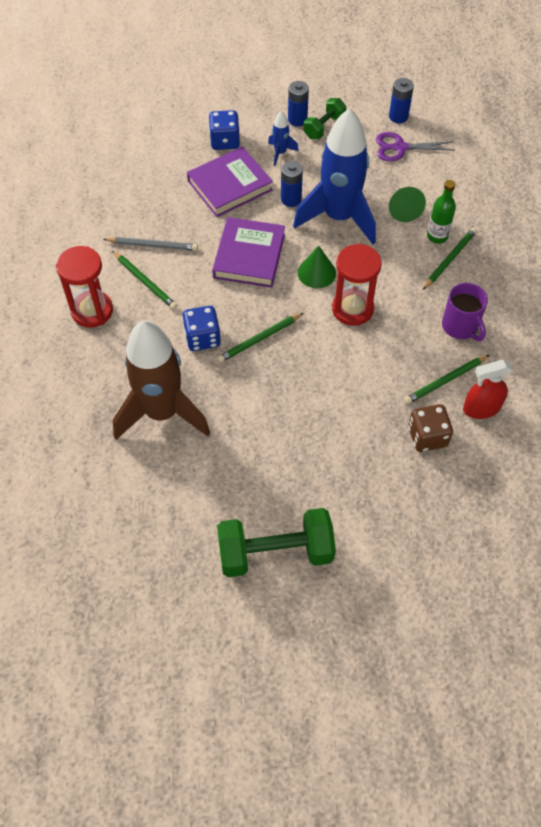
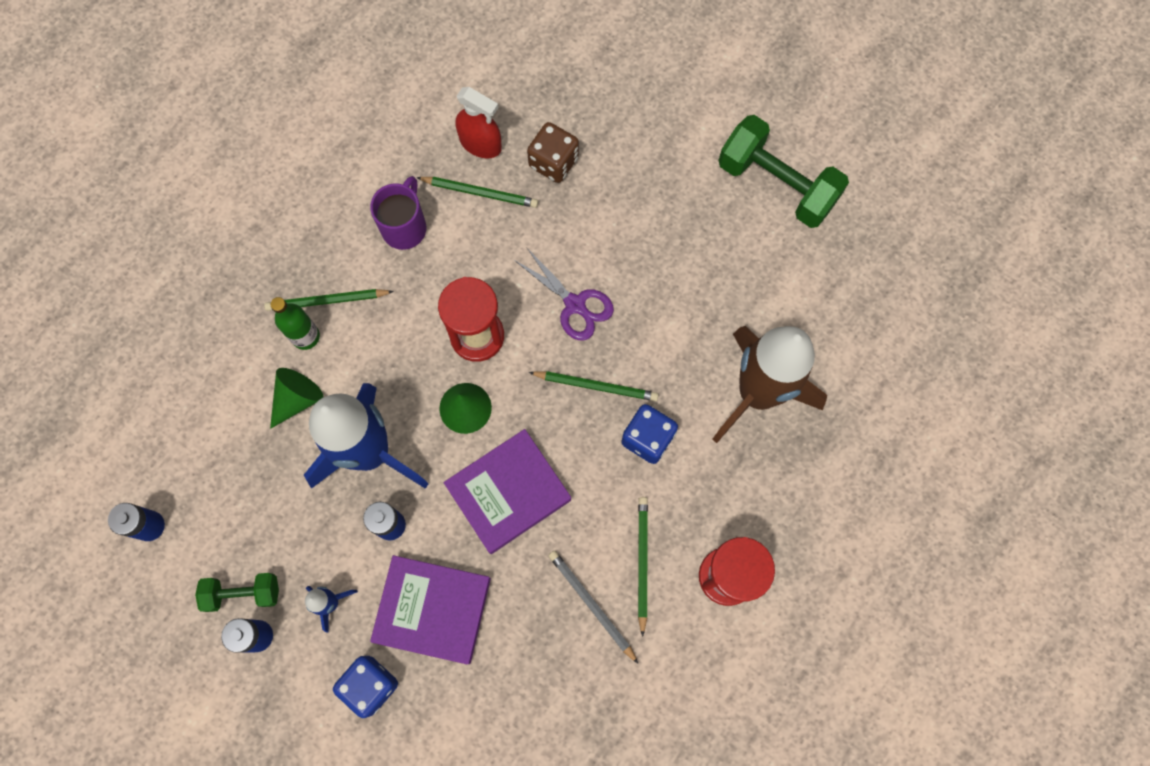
camera: 135 degrees left, 15 degrees up
(400, 148) = (203, 480): purple scissors -> purple scissors (575, 305)

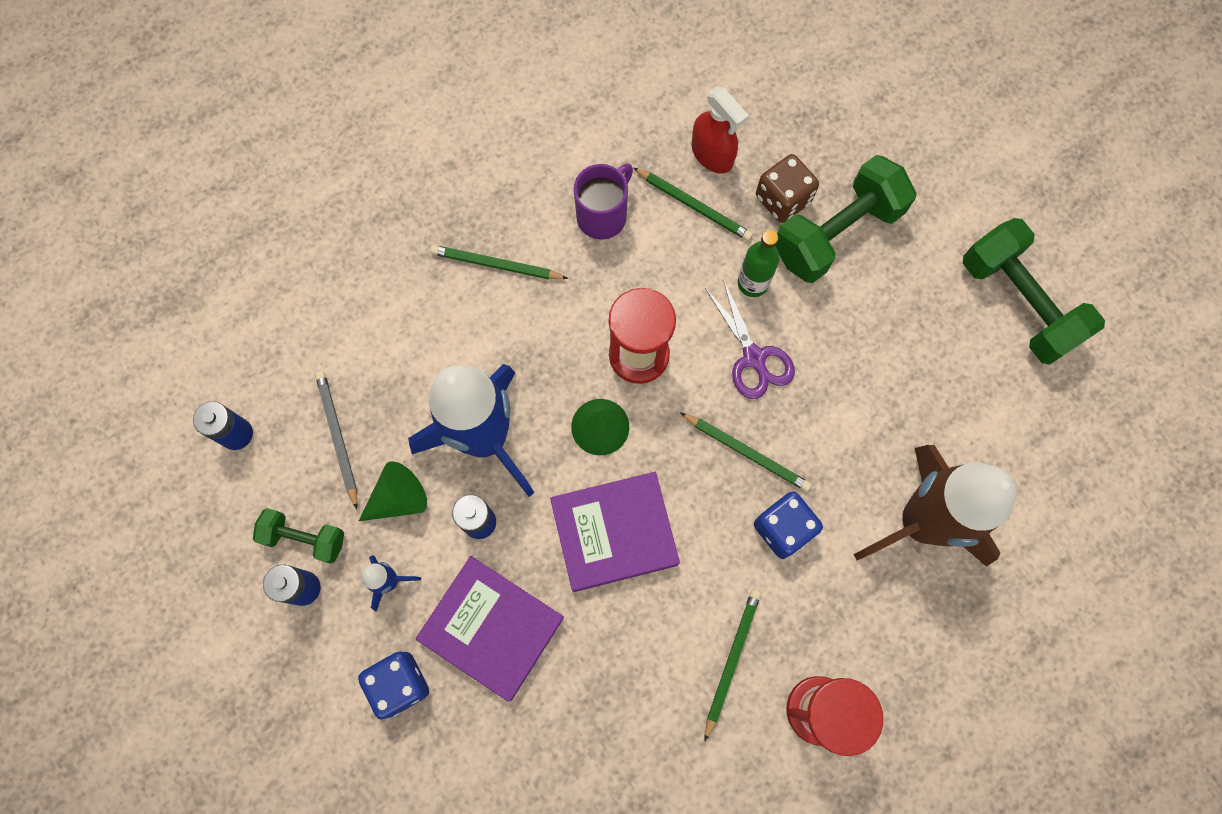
camera: 20 degrees right, 0 degrees up
(297, 398) = (431, 356): green cone -> green cone (399, 498)
(306, 336) = (461, 294): green bottle -> green bottle (753, 283)
(591, 605) = (661, 686): grey pencil -> grey pencil (337, 437)
(608, 176) = (836, 233): none -> green dumbbell

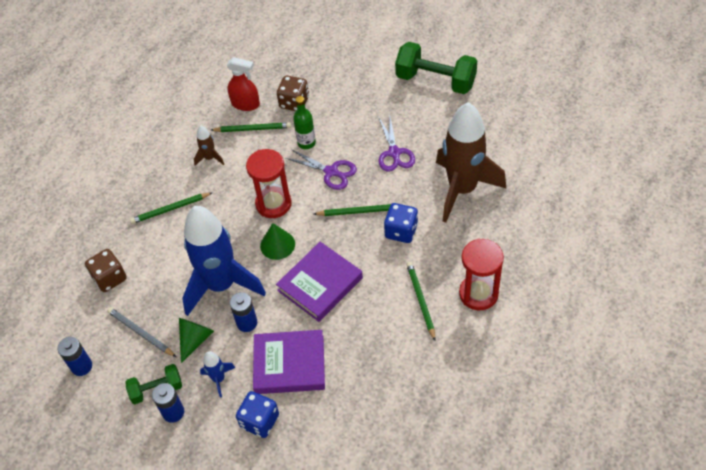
camera: 30 degrees left, 20 degrees down
(351, 321) = (110, 278): none -> brown dice
(603, 215) = (210, 158): purple mug -> brown rocket
(836, 233) = (330, 101): green dumbbell -> none
(866, 389) = (394, 153): none -> purple scissors

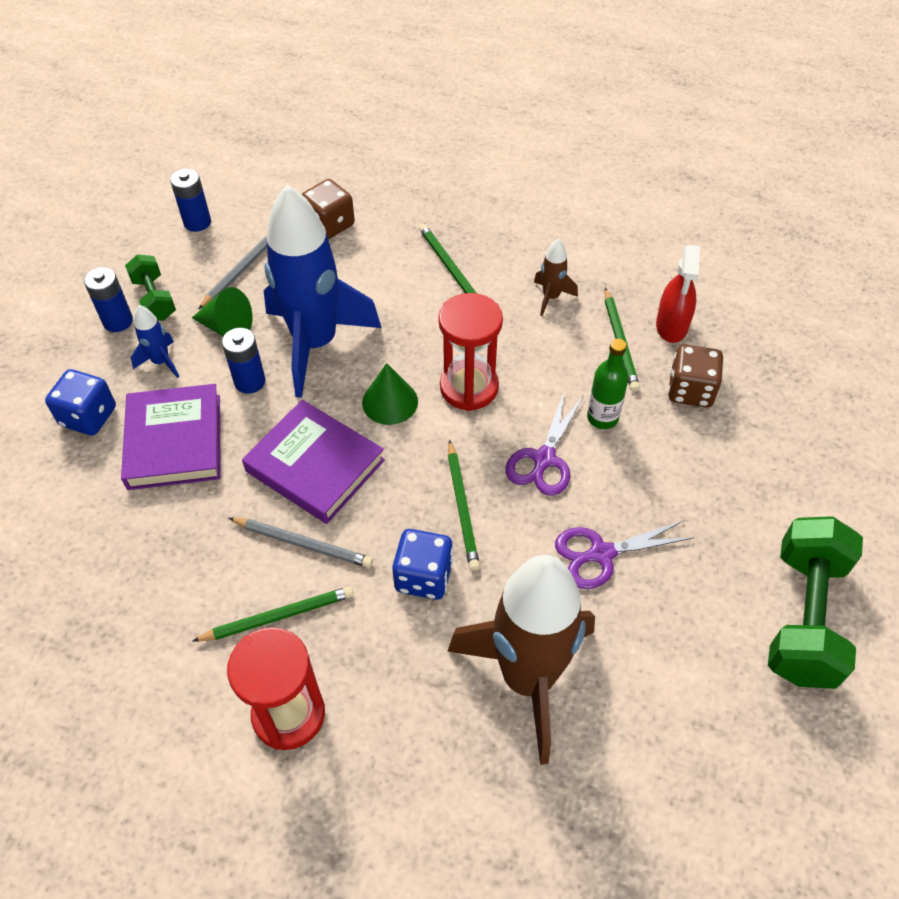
camera: 80 degrees right, 0 degrees up
(374, 289) = (303, 543): none -> grey pencil

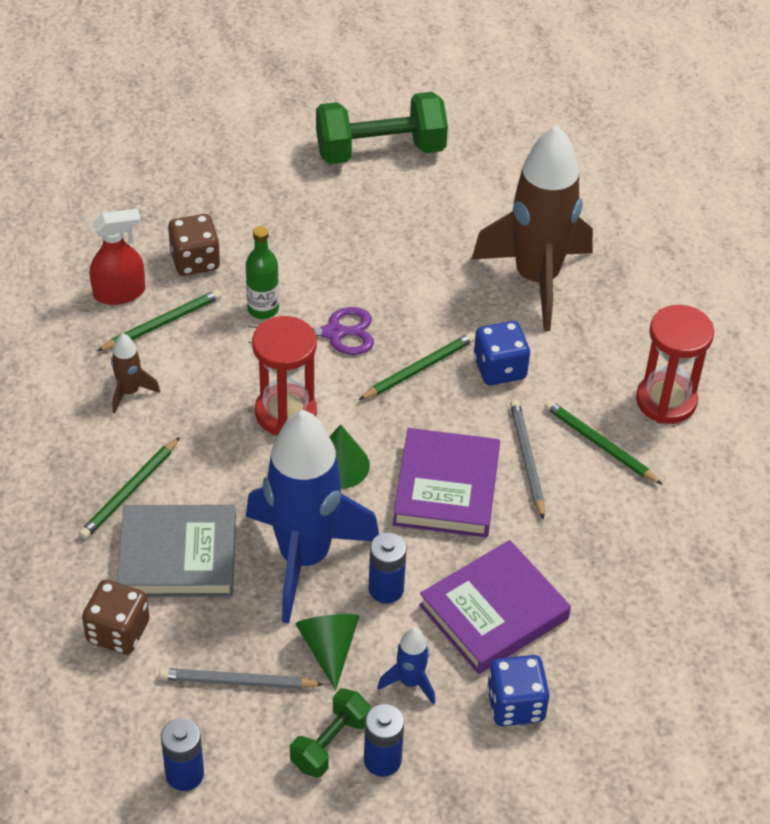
camera: 120 degrees left, 5 degrees down
(370, 274) = (178, 556): none -> grey book
(601, 554) = (403, 270): purple scissors -> none

